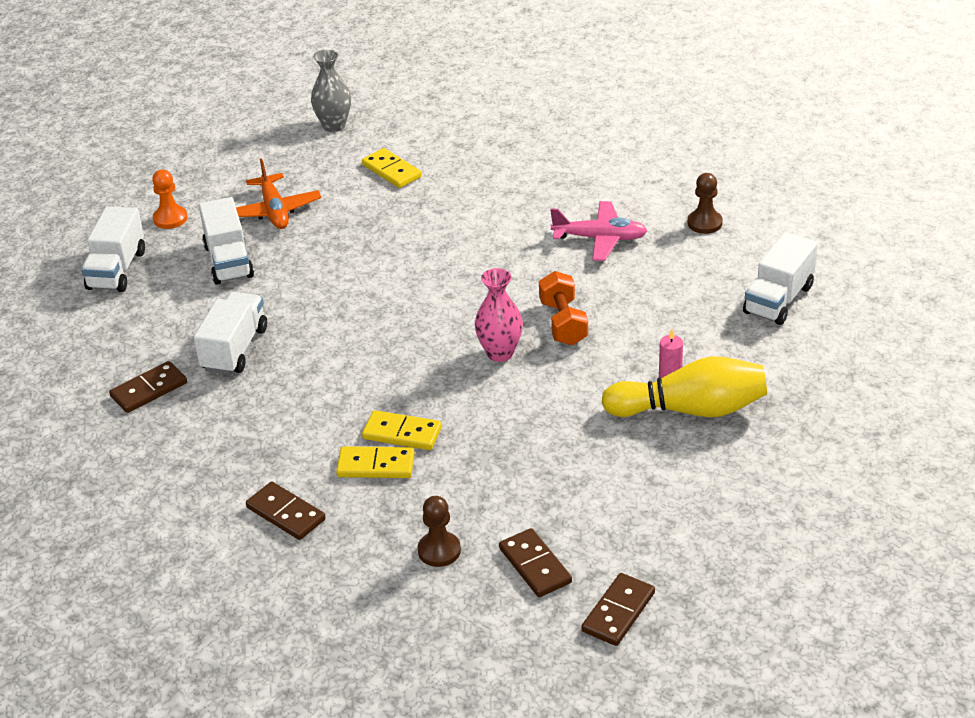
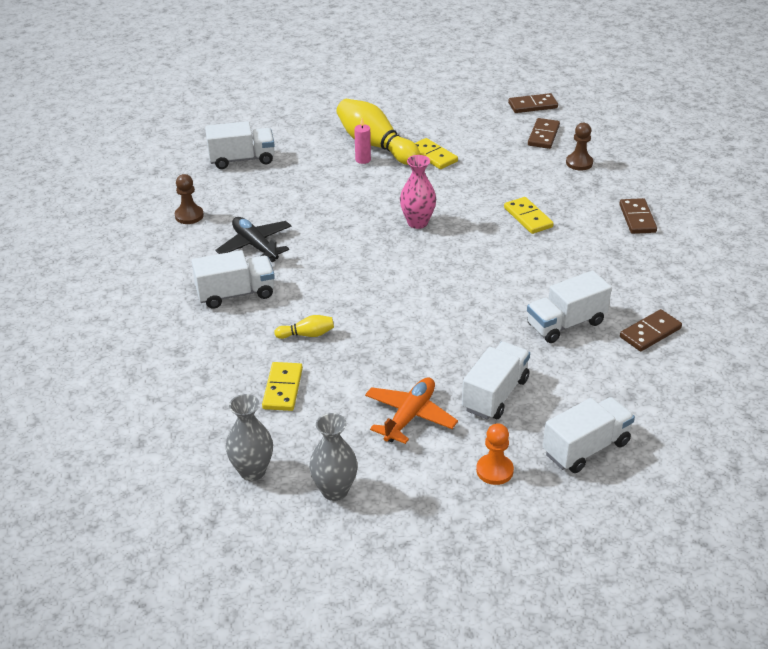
camera: 135 degrees left, 0 degrees up
(149, 390) = (650, 333): brown domino -> brown domino turned 45 degrees counterclockwise
(265, 148) = (334, 490): none -> grey vase
(376, 465) = (562, 212): yellow domino -> yellow domino (433, 156)
(434, 209) = (307, 335): none -> yellow bowling pin
(541, 198) = (236, 294): none -> white truck
(563, 323) = (359, 216): orange dumbbell -> none
(600, 238) = (255, 245): pink plane -> black plane

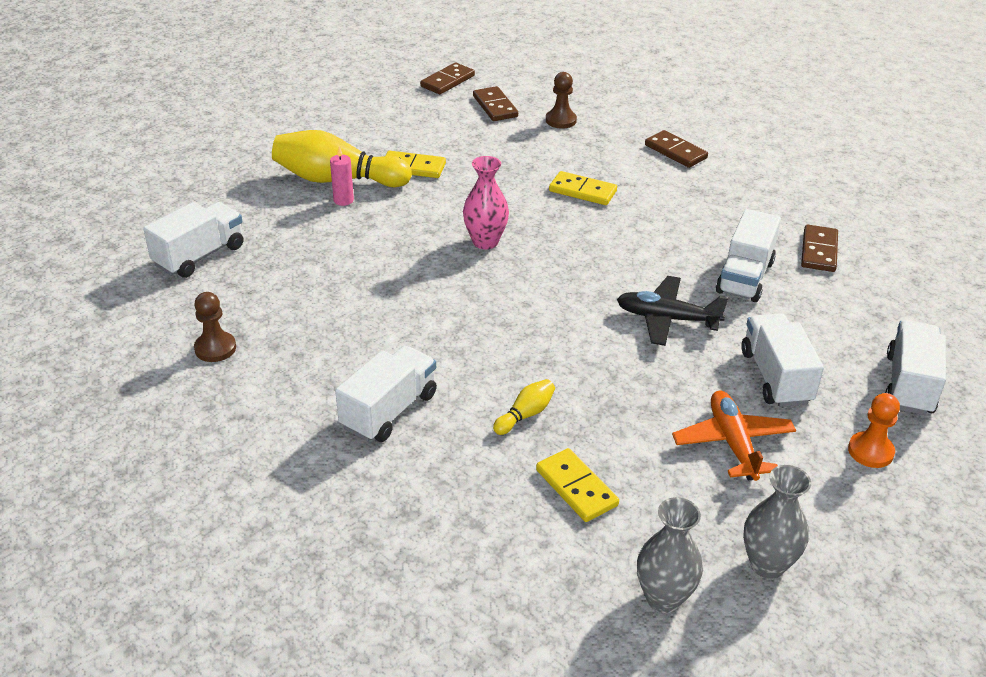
camera: 40 degrees left, 0 degrees up
(255, 245) = (341, 345): black plane -> black plane (667, 319)

